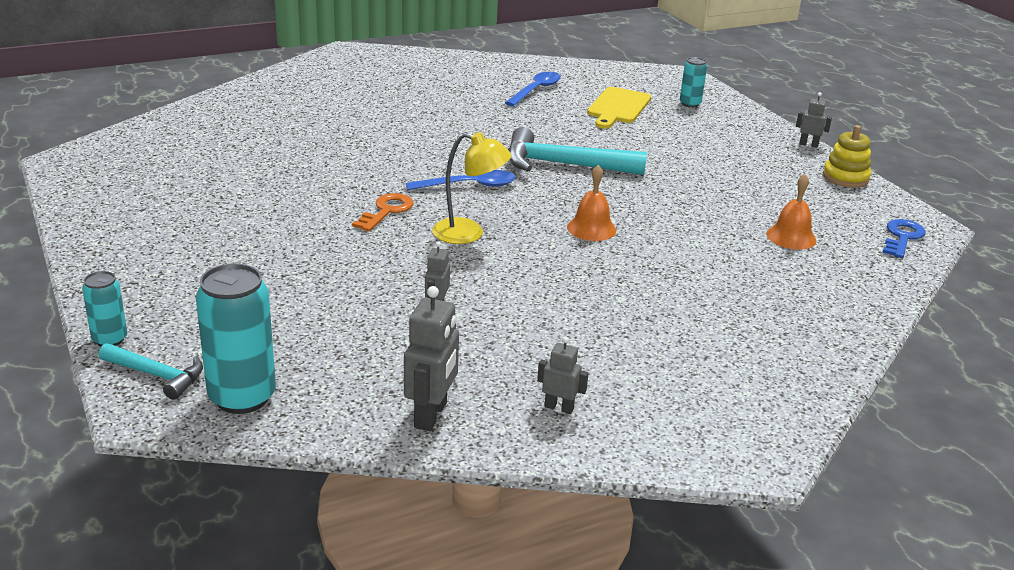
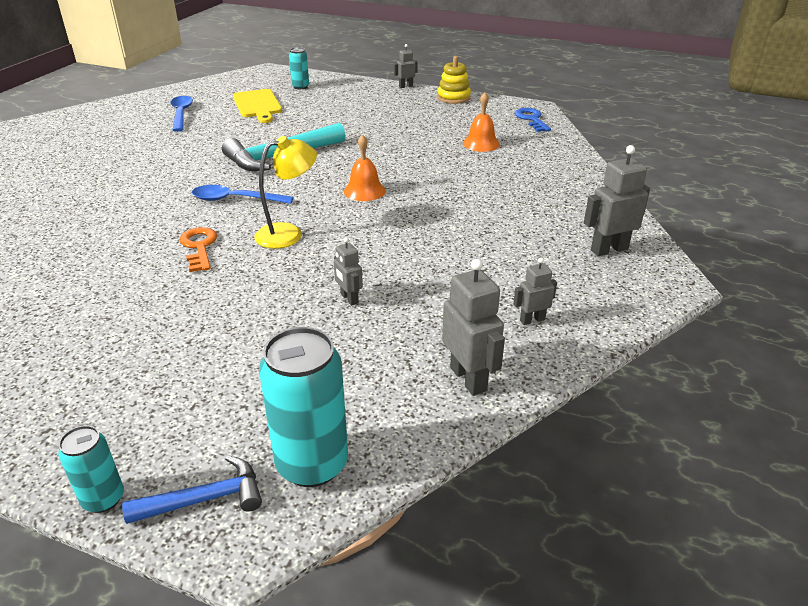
camera: 40 degrees left, 5 degrees up
(157, 375) = (205, 499): turquoise hammer -> blue hammer
(469, 186) = (235, 199): blue spoon -> blue spoon turned 120 degrees counterclockwise
(746, 397) = (609, 249): none -> grey robot

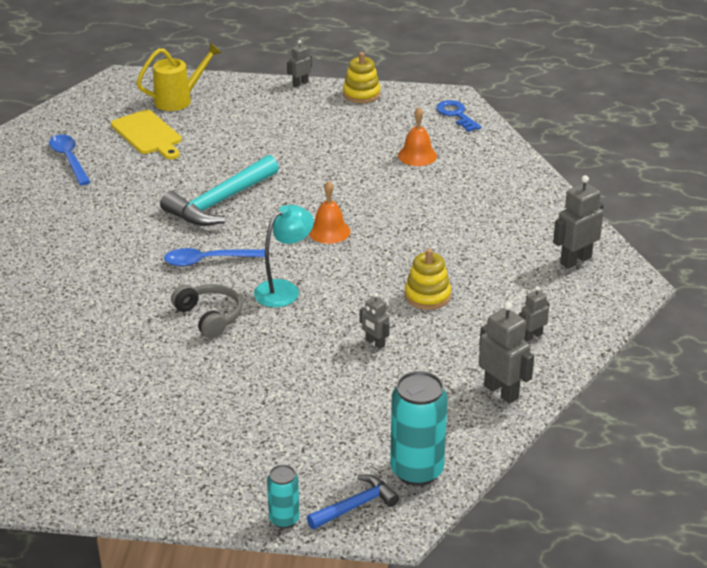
camera: 15 degrees left, 0 degrees up
(199, 247) = (209, 317): orange key -> grey headphones
(288, 233) = (284, 289): yellow lamp -> turquoise lamp
(300, 87) = (179, 100): turquoise can -> yellow watering can
(431, 261) = (427, 296): none -> yellow stacking toy

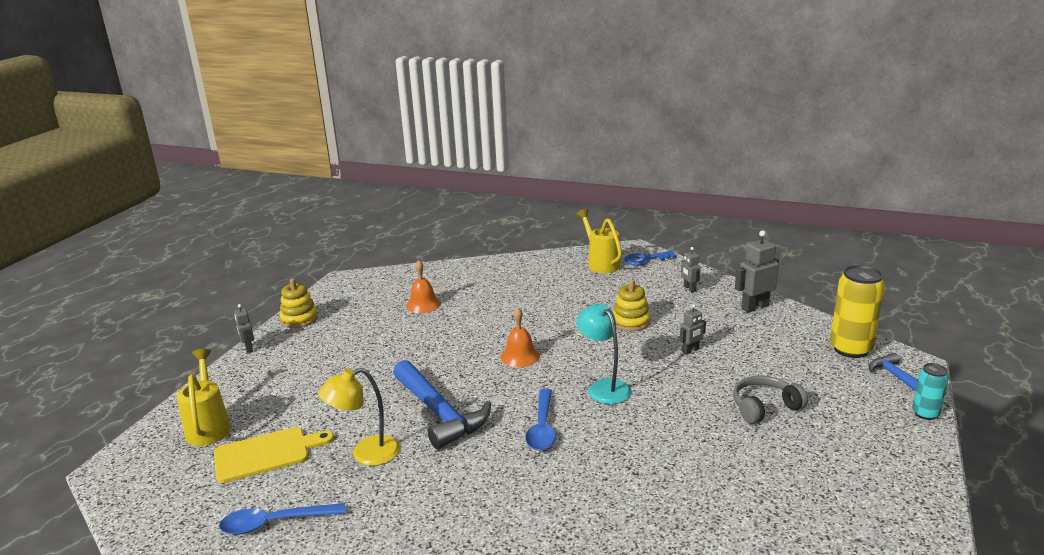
camera: 75 degrees left, 10 degrees down
(154, 178) = (366, 454): none -> yellow lamp
(209, 317) = (638, 433): grey headphones -> grey headphones (764, 407)
(219, 202) = (439, 413): turquoise hammer -> blue hammer
(417, 470) = (850, 349): turquoise can -> yellow can
(456, 115) = (372, 281): blue key -> blue key (646, 259)
(575, 260) = (600, 263): grey robot -> yellow watering can

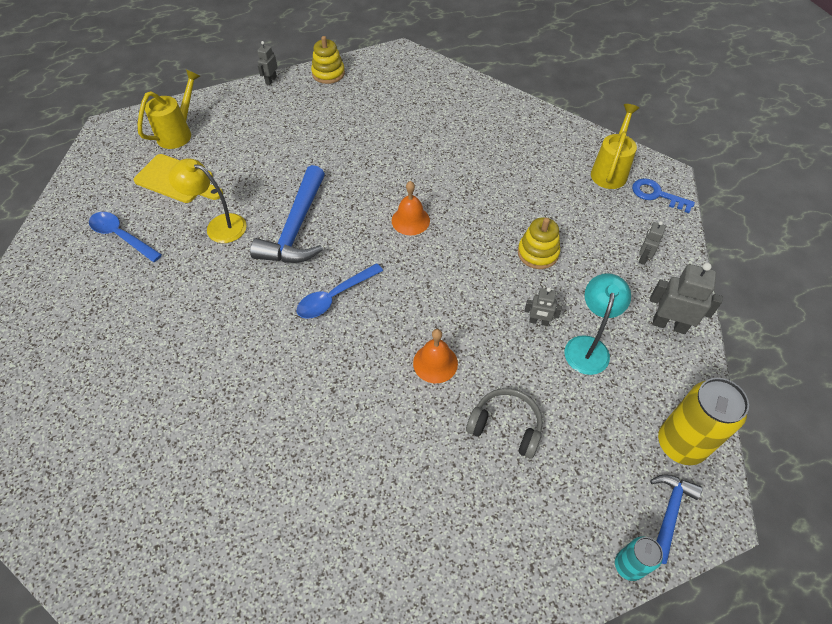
camera: 45 degrees right, 30 degrees up
(423, 304) = (418, 117): orange bell -> orange bell (435, 363)
(604, 387) = (422, 299): turquoise lamp -> turquoise lamp (588, 346)

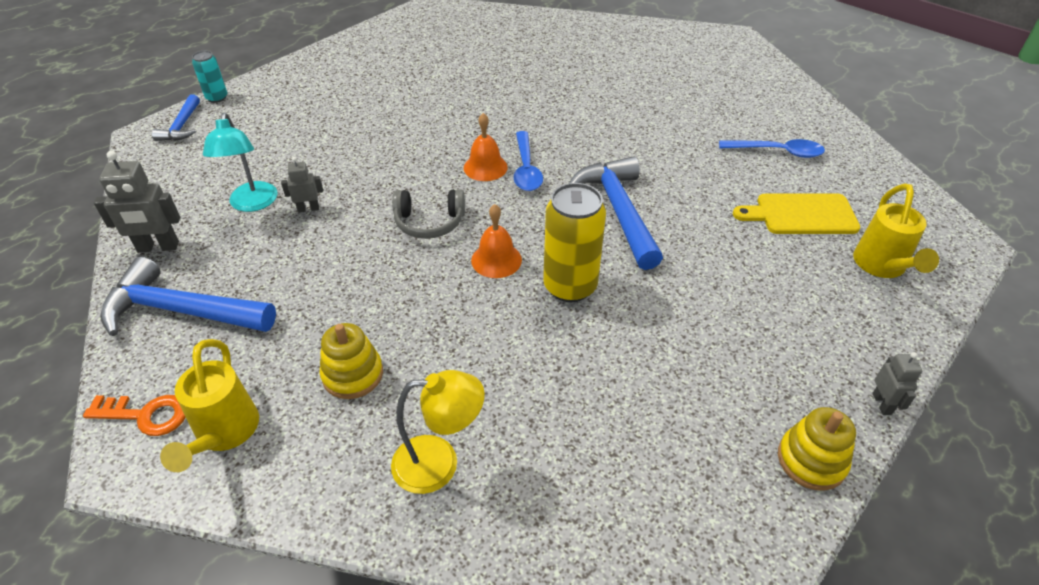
camera: 155 degrees right, 10 degrees down
(219, 226) = (699, 188): yellow lamp -> yellow lamp (439, 463)
(334, 297) = (526, 169): blue spoon -> blue spoon turned 150 degrees clockwise
(435, 363) = (401, 153): orange bell -> orange bell (485, 167)
(506, 426) = (323, 134): grey headphones -> grey headphones (429, 222)
(538, 253) = (323, 273): yellow stacking toy -> yellow stacking toy (352, 374)
(643, 257) = (181, 311): grey robot -> blue hammer
(657, 195) = (145, 415): blue key -> orange key
(680, 444) = (164, 163): yellow can -> yellow can (570, 286)

